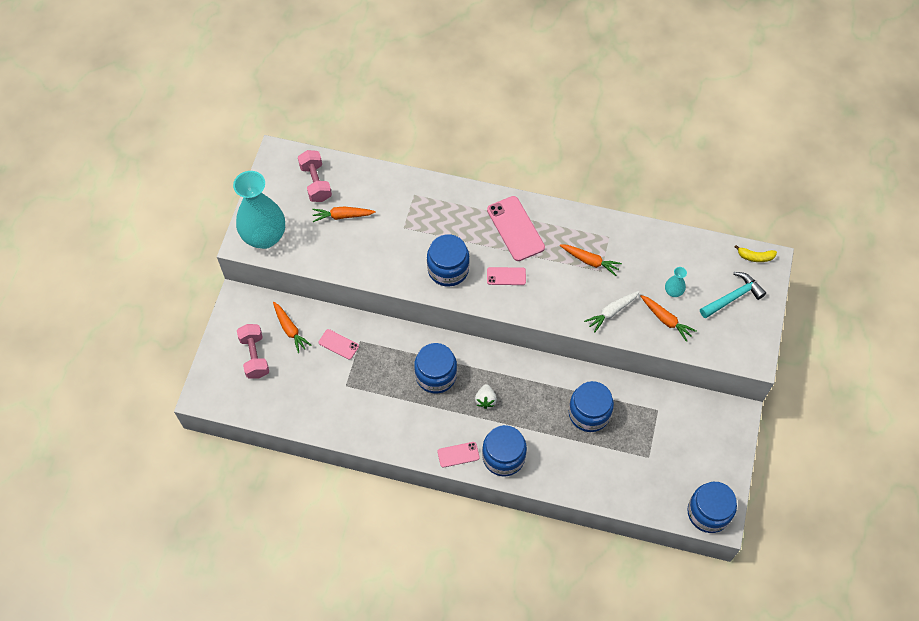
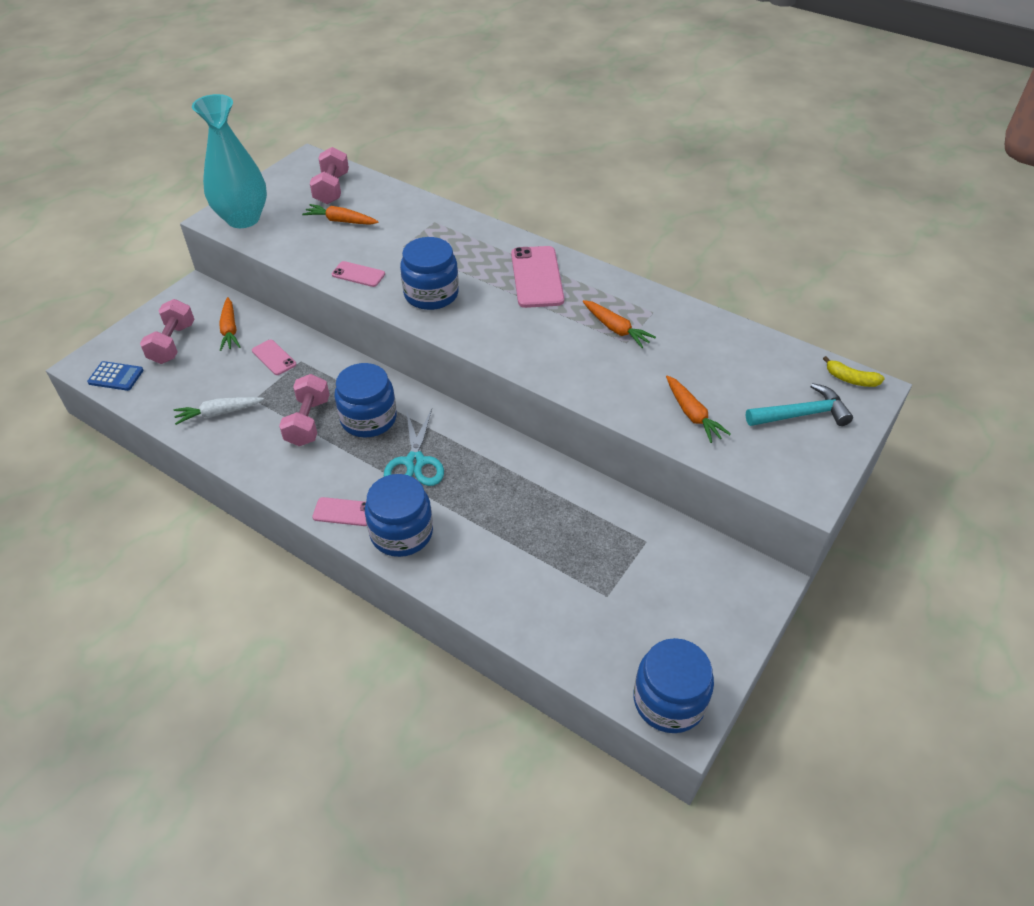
camera: 20 degrees right, 15 degrees down
(232, 399) = (116, 376): none -> blue calculator
(395, 392) = (308, 422): none -> pink dumbbell
(485, 400) = (415, 462): white strawberry -> turquoise scissors
(506, 276) = (499, 317): pink phone -> pink phone (358, 274)
(589, 413) = (546, 516): blue jar -> none
(611, 312) = (619, 387): white carrot -> white carrot (218, 413)
(673, 292) = (716, 387): turquoise vase -> none

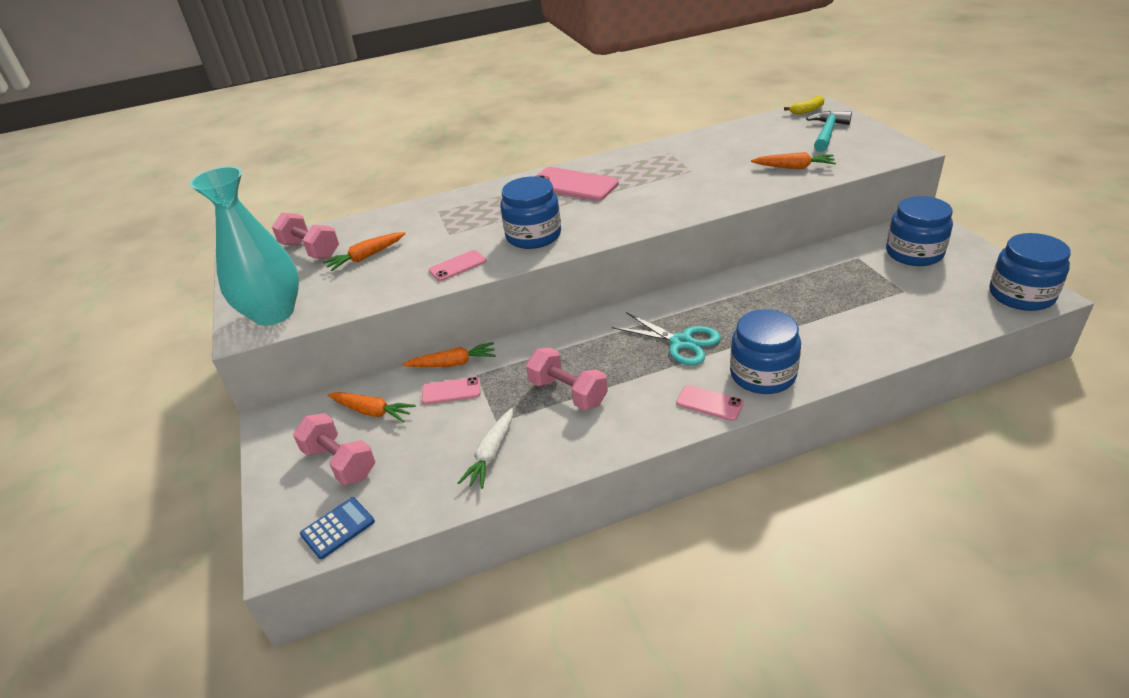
camera: 50 degrees left, 10 degrees down
(343, 512) = (709, 403): pink phone -> pink phone turned 75 degrees clockwise
(368, 418) = (600, 353): blue jar -> blue jar (914, 253)
(616, 329) = (672, 170): orange carrot -> orange carrot (453, 363)

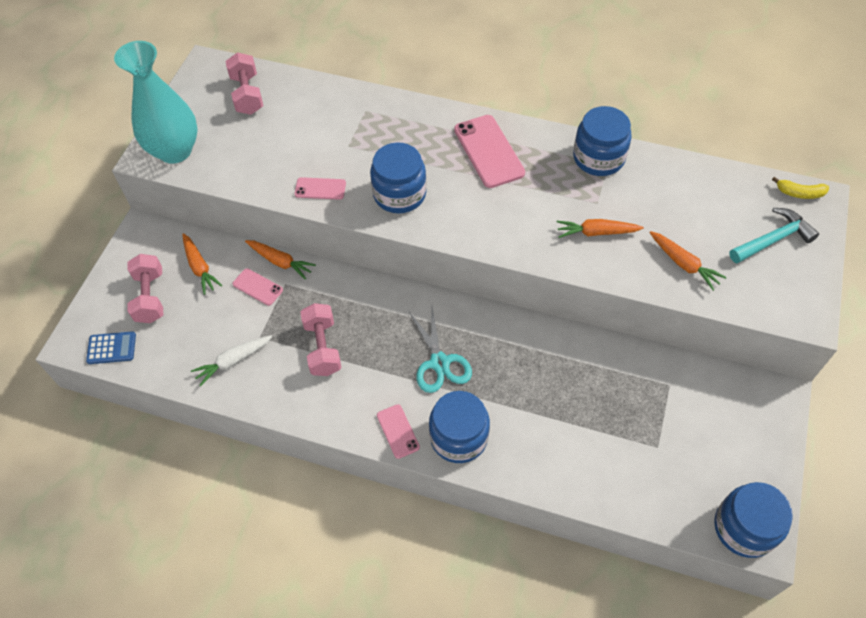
camera: 35 degrees right, 20 degrees up
(366, 257) = (274, 131): orange carrot -> orange carrot (596, 232)
(914, 253) = (721, 417): blue jar -> blue jar (598, 158)

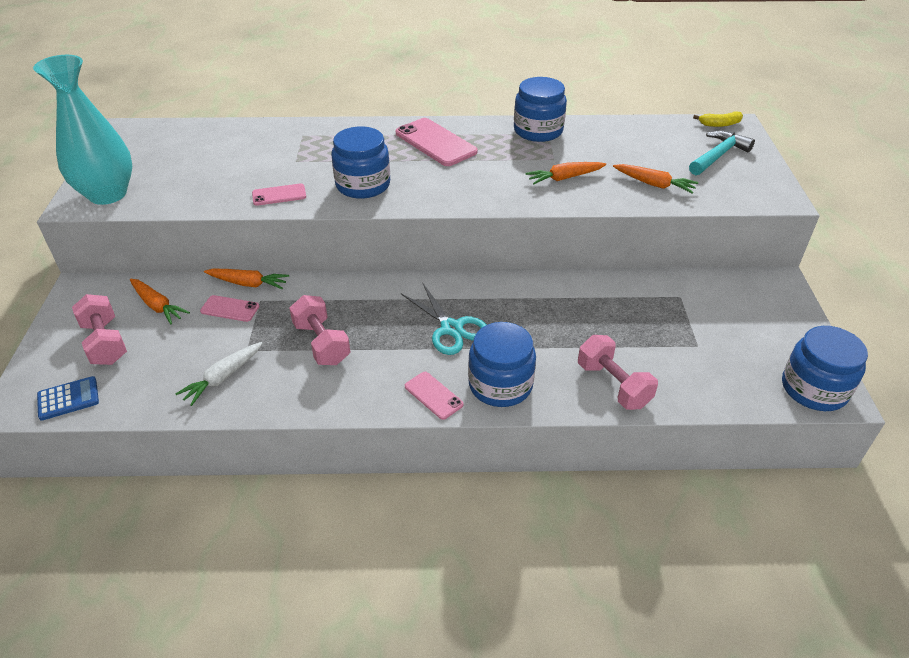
camera: 20 degrees left, 15 degrees down
(247, 95) = (175, 143): pink dumbbell -> pink dumbbell (613, 385)

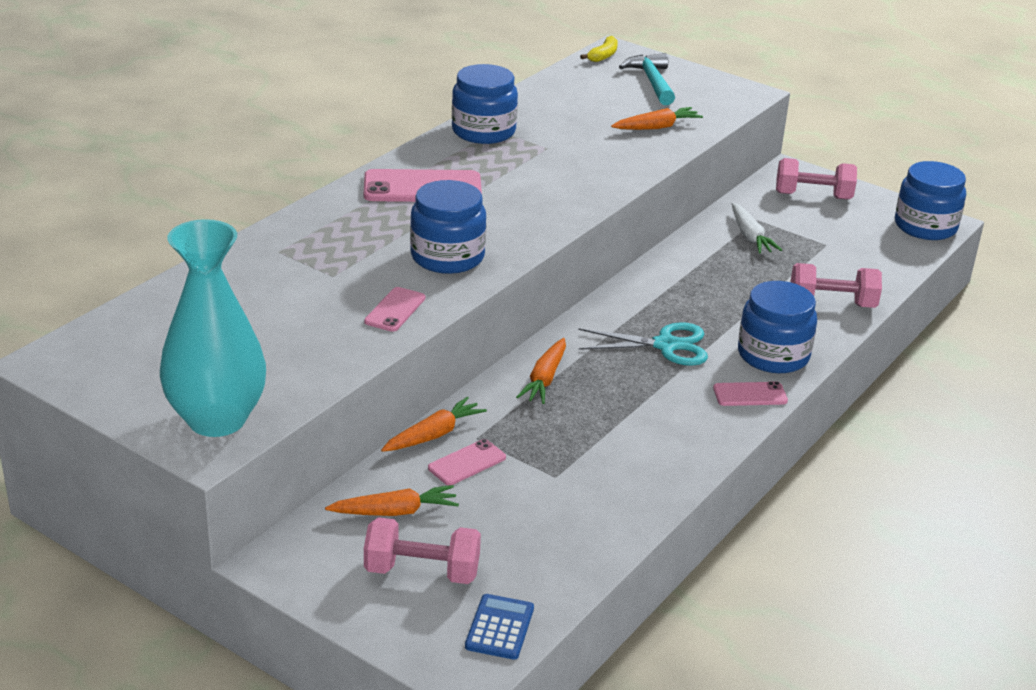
camera: 55 degrees left, 10 degrees down
(223, 377) = (585, 507): white carrot -> white carrot (750, 236)
(321, 343) = (601, 426): pink dumbbell -> pink dumbbell (813, 196)
(564, 178) = (588, 158): orange carrot -> orange carrot (544, 379)

